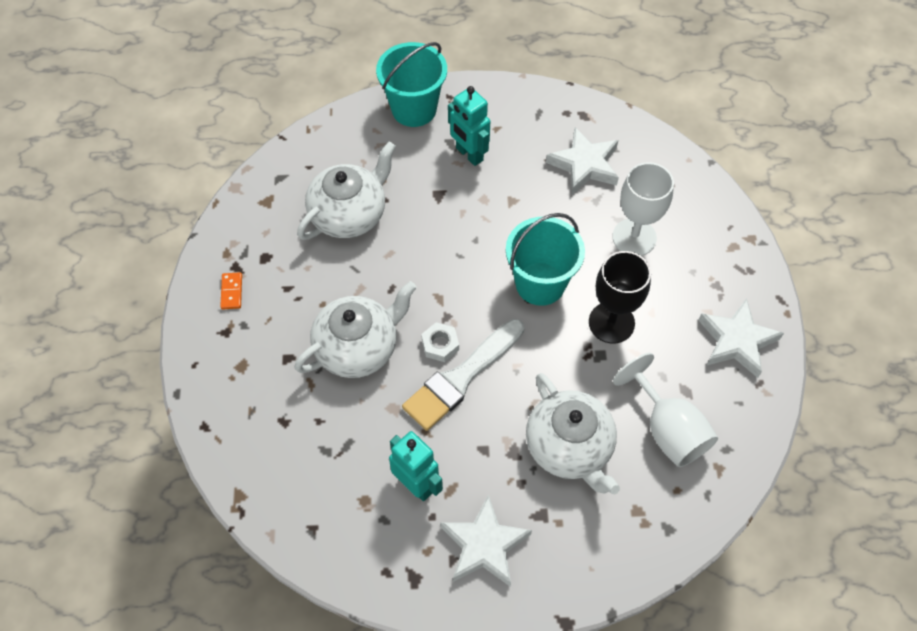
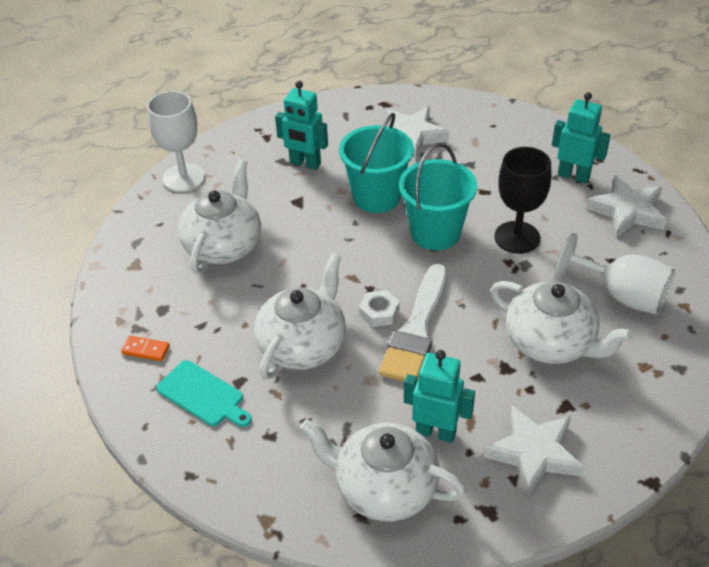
camera: 25 degrees left, 15 degrees down
(232, 292) = (146, 350): orange domino -> orange domino turned 45 degrees counterclockwise
(253, 357) = (203, 395): none -> turquoise cutting board
(344, 515) = (384, 488): none -> white teapot
(414, 109) = (232, 148): turquoise bucket -> turquoise bucket (377, 197)
(634, 237) = (490, 171): white goblet -> white goblet (184, 178)
(711, 278) = (573, 176): none -> turquoise robot

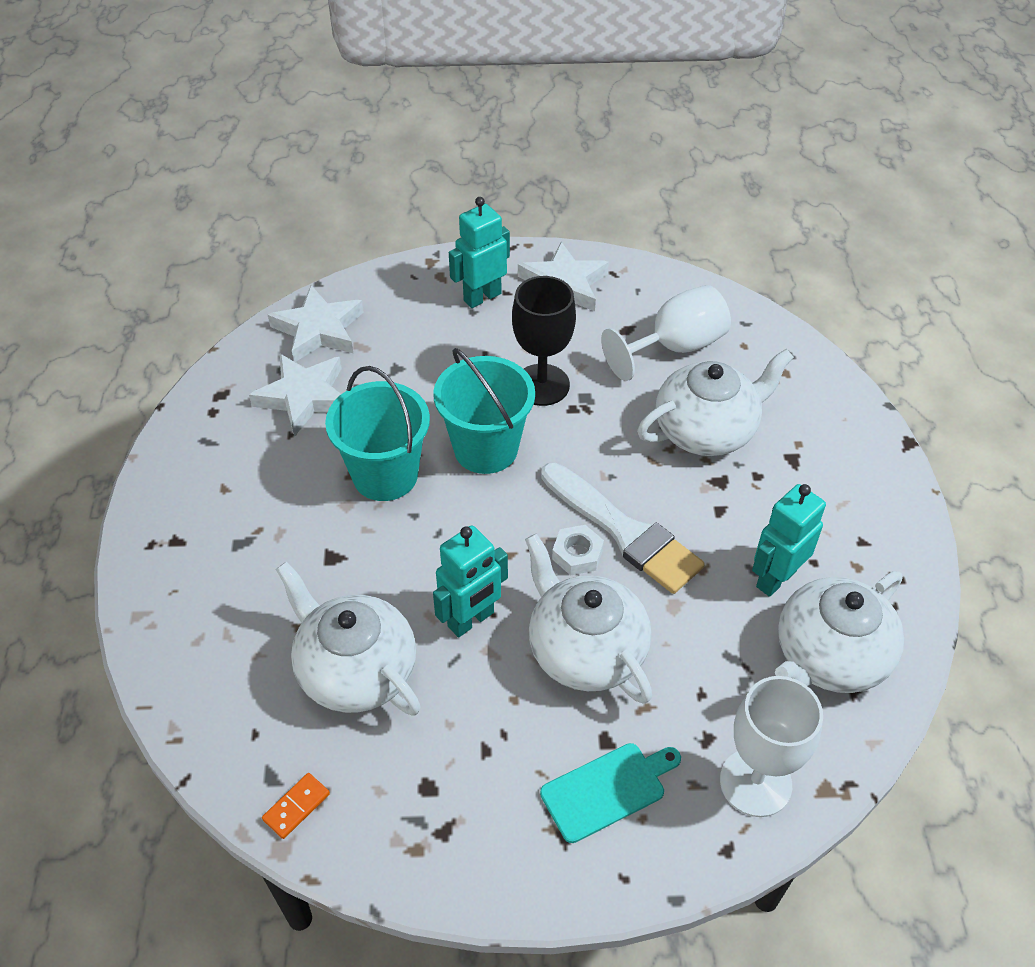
camera: 65 degrees left, 5 degrees up
(146, 350) = (491, 833): orange domino -> orange domino (296, 806)
(184, 178) = (180, 669): white goblet -> white goblet (755, 782)
(305, 163) = (266, 521): turquoise robot -> turquoise robot (471, 620)
(534, 453) = (839, 511): white star -> white star (319, 330)

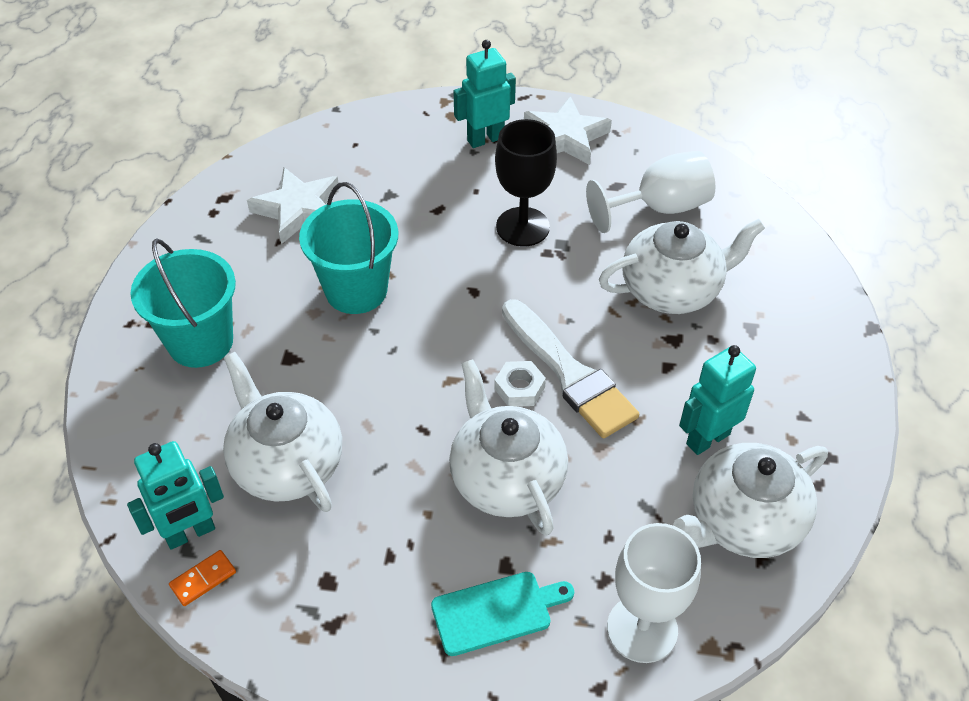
camera: 10 degrees right, 0 degrees up
(319, 330) = (327, 151): white star -> none
(471, 620) = (404, 434): turquoise robot -> turquoise robot (190, 533)
(485, 449) = (455, 279): turquoise bucket -> turquoise bucket (200, 342)

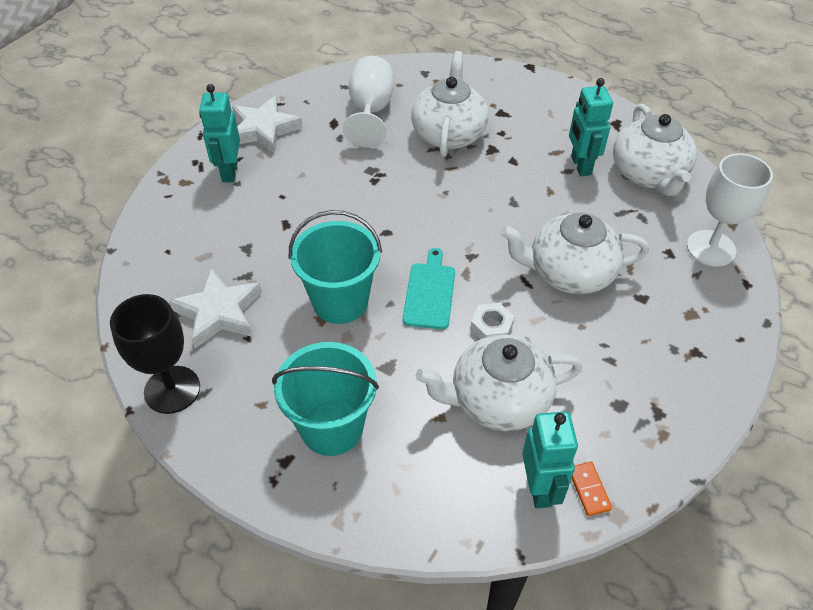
camera: 65 degrees left, 0 degrees up
(496, 612) = (676, 315): turquoise cutting board -> turquoise cutting board (430, 292)
(519, 388) = (493, 239): white nut -> white nut (491, 327)
(522, 227) = (339, 184): black goblet -> black goblet (172, 389)
(569, 373) = (494, 209): white brush -> none

